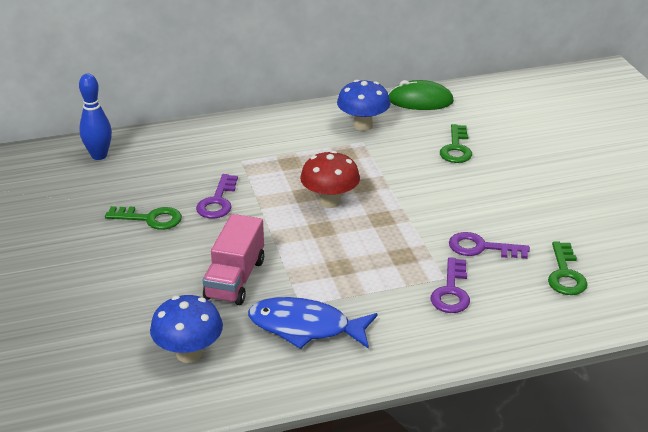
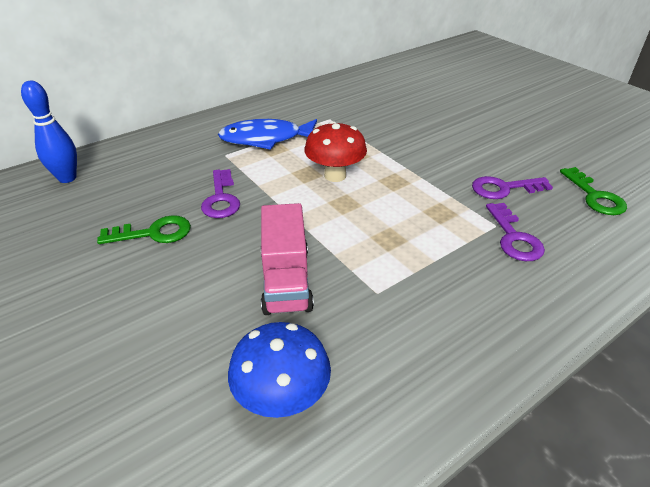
camera: 20 degrees left, 5 degrees up
(305, 327) = (400, 319): blue fish -> blue fish (266, 139)
(363, 125) = (320, 106): blue mushroom -> none
(420, 101) = (355, 80): green mouse -> none
(456, 148) = (413, 110): green key -> none

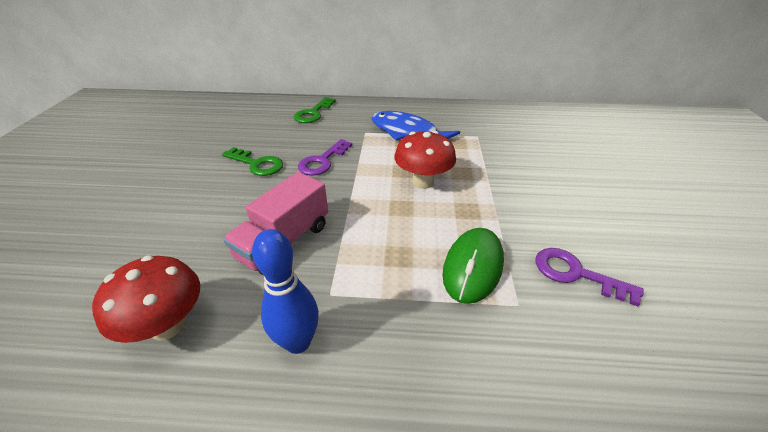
camera: 40 degrees right, 0 degrees up
(67, 178) = (262, 110): blue bowling pin -> blue bowling pin (298, 342)
(282, 398) = (168, 325): blue mushroom -> red mushroom
(445, 218) = (473, 267): none -> green mouse
(514, 237) = (522, 329): purple key -> none
(595, 196) = (696, 348): green key -> green key (313, 113)

